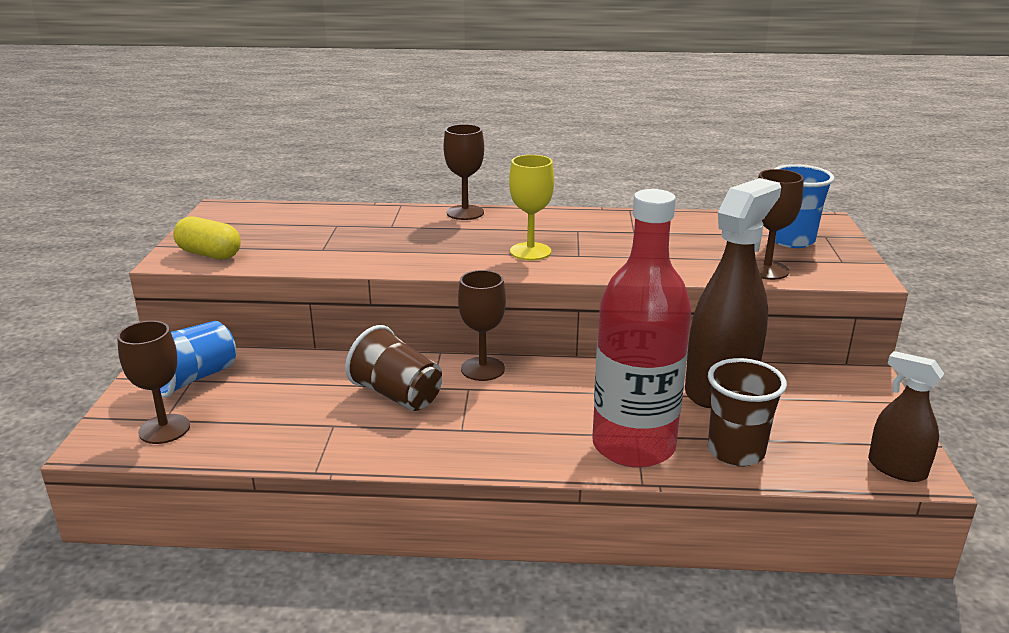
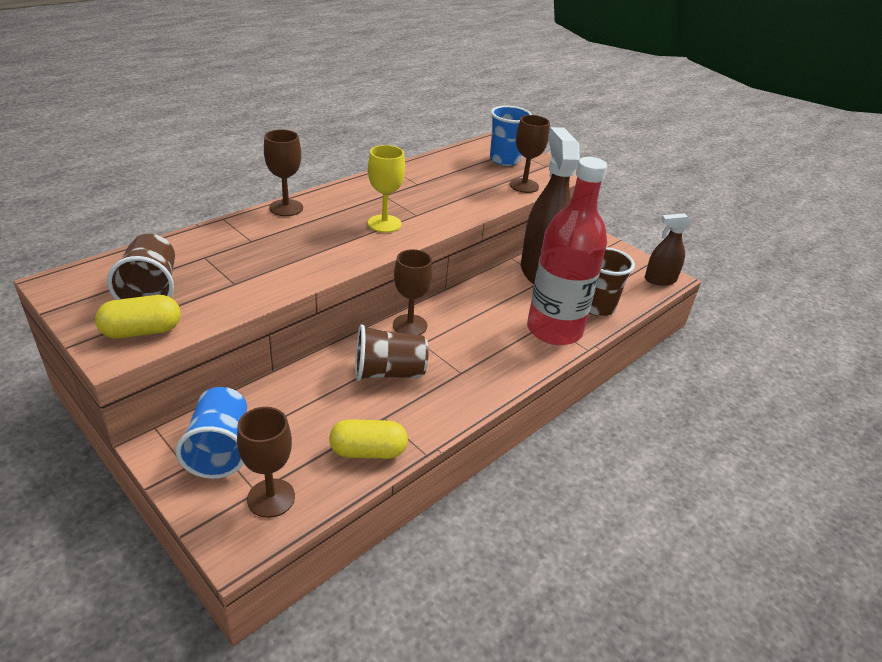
camera: 50 degrees left, 10 degrees up
(262, 232) = (151, 290): none -> brown cup
(277, 441) = (368, 451): none -> yellow capsule

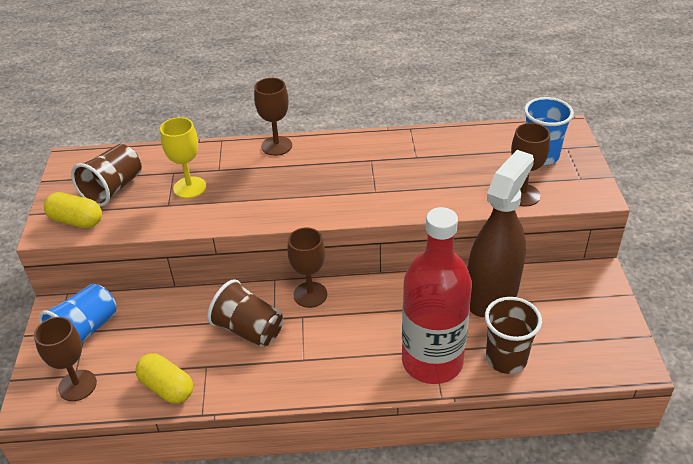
camera: 45 degrees right, 5 degrees up
(384, 224) = (336, 191): yellow goblet -> yellow goblet (189, 187)
(660, 280) = (620, 362): brown spray bottle -> none

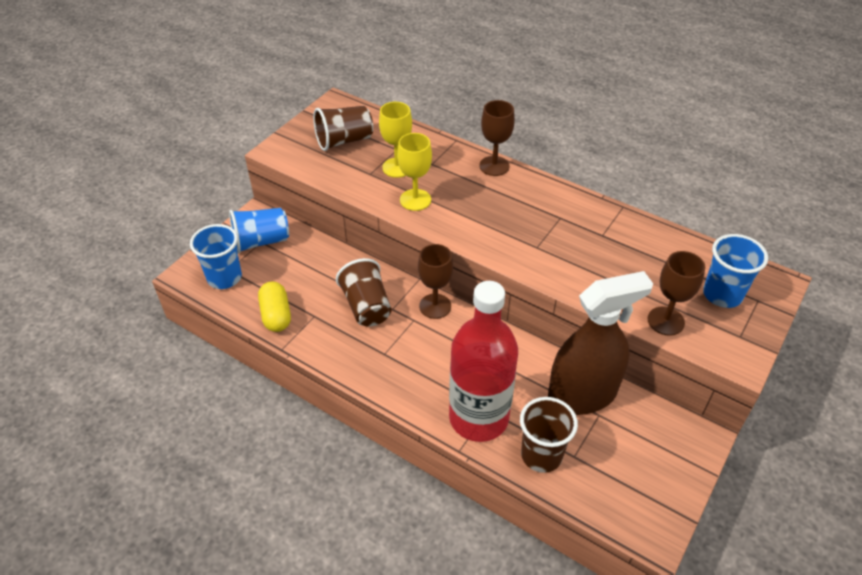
camera: 35 degrees right, 5 degrees up
(76, 221) = (299, 153): yellow capsule -> none
(77, 385) = (224, 278): brown goblet -> blue cup
(234, 206) = (415, 200): none -> yellow goblet

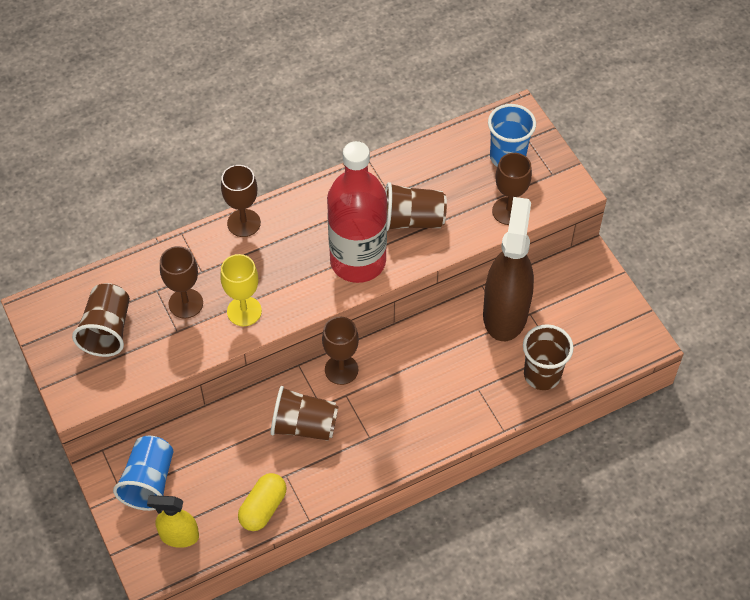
camera: 60 degrees left, 10 degrees up
(224, 278) = (179, 536): blue cup -> yellow spray bottle
(276, 315) = (263, 508): yellow capsule -> yellow capsule turned 75 degrees counterclockwise
(397, 167) = (185, 303): yellow goblet -> brown goblet
(478, 418) = (481, 399): red bottle -> red bottle (358, 261)
(591, 260) = (412, 220): none -> brown cup

